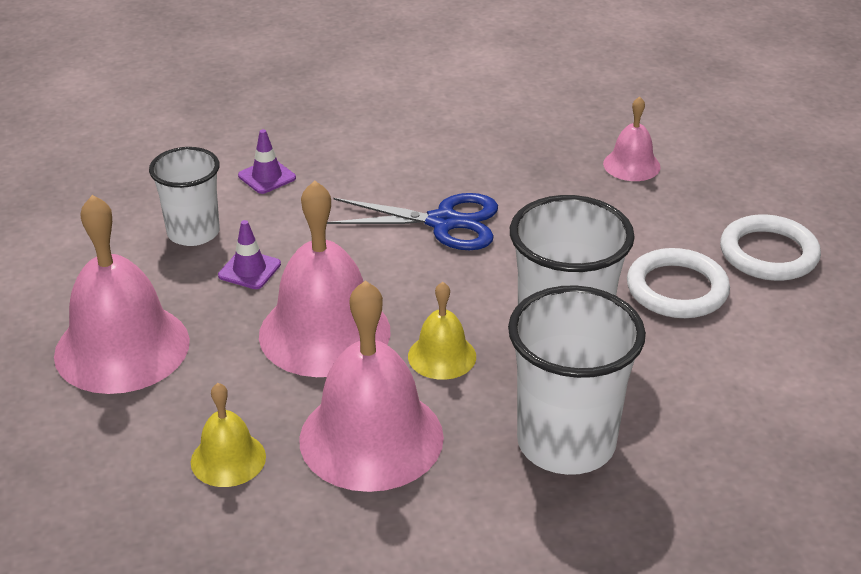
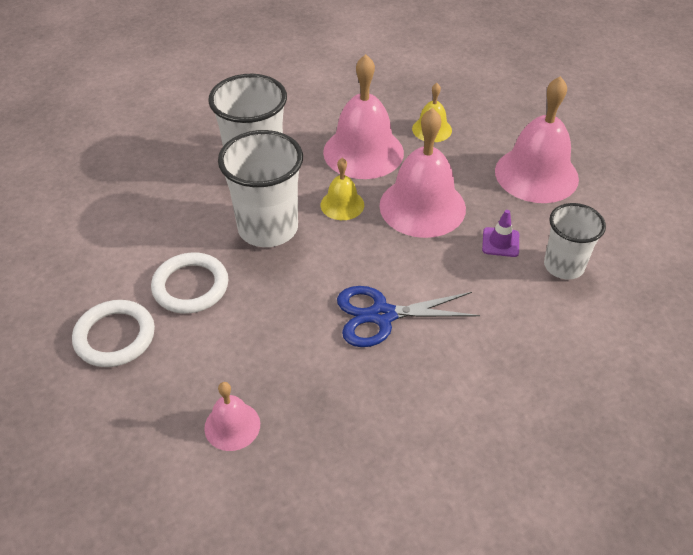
camera: 165 degrees right, 10 degrees up
(267, 177) = (551, 336): purple traffic cone -> none

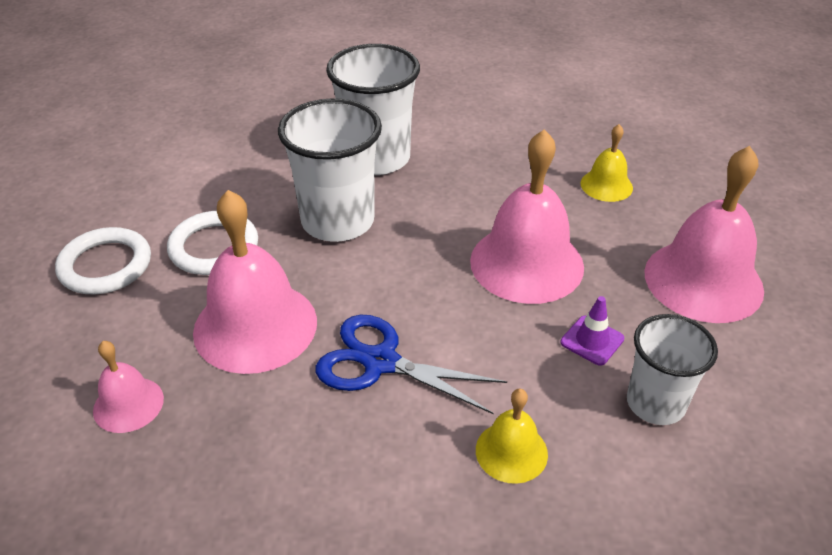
camera: 30 degrees right, 5 degrees down
(342, 205) = (436, 227): yellow bell -> yellow bell (511, 451)
(363, 152) = (505, 182): pink bell -> pink bell (255, 326)

